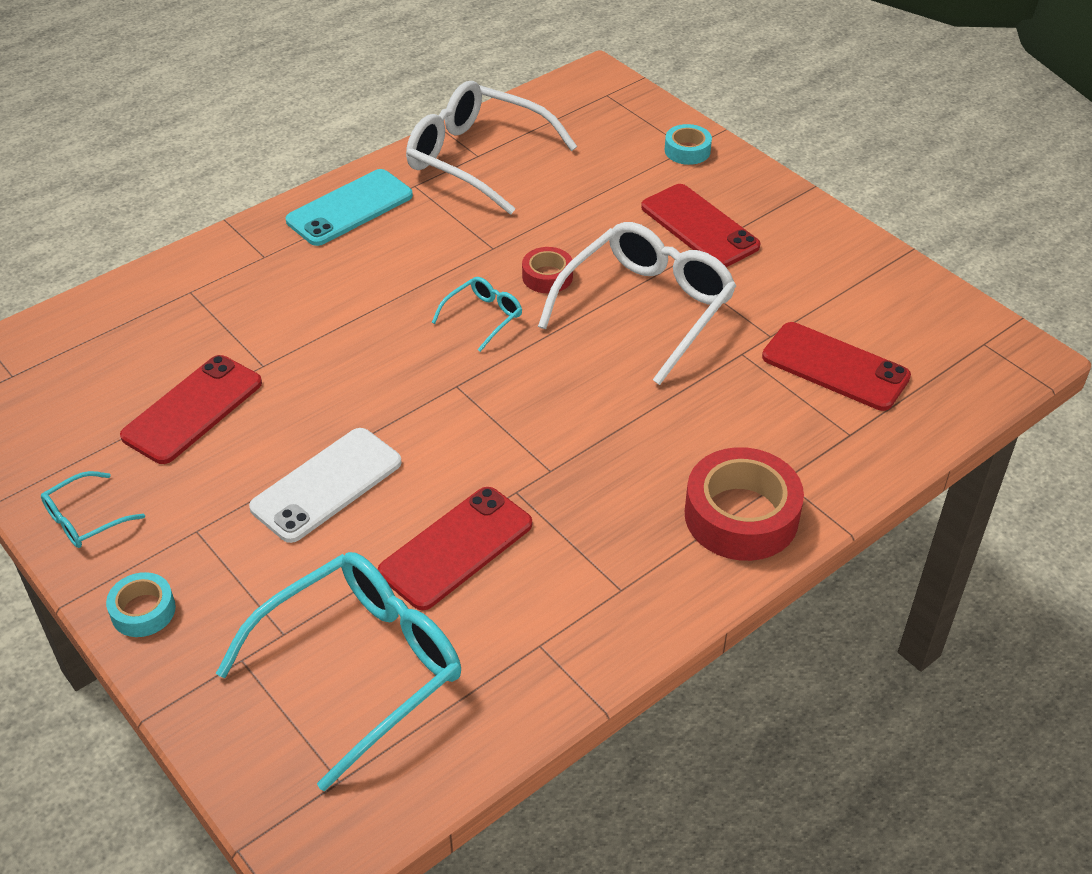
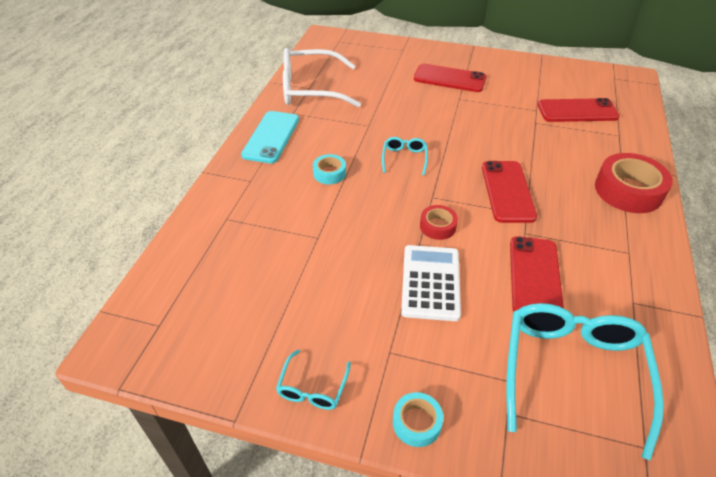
camera: 35 degrees left, 0 degrees up
(193, 409) = (305, 283): red phone -> red phone (507, 191)
(326, 485) = (430, 282): white phone -> white calculator
(547, 276) = (411, 127): red tape -> red tape (437, 226)
(646, 308) = (472, 121): white glasses -> none
(687, 151) = (404, 50): turquoise tape -> turquoise tape (329, 173)

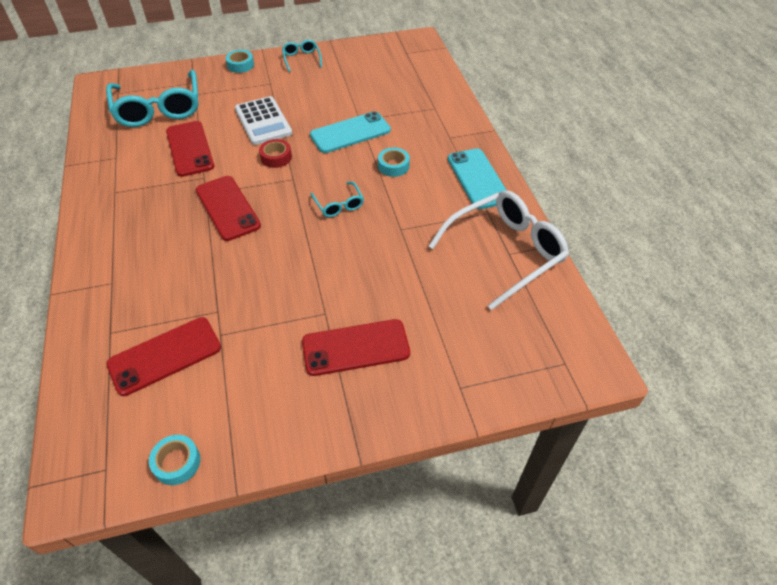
camera: 150 degrees right, 5 degrees up
(341, 224) = (350, 133): none -> turquoise phone
(572, 69) = (177, 462): none -> turquoise tape
(628, 190) = (108, 253): red tape -> none

